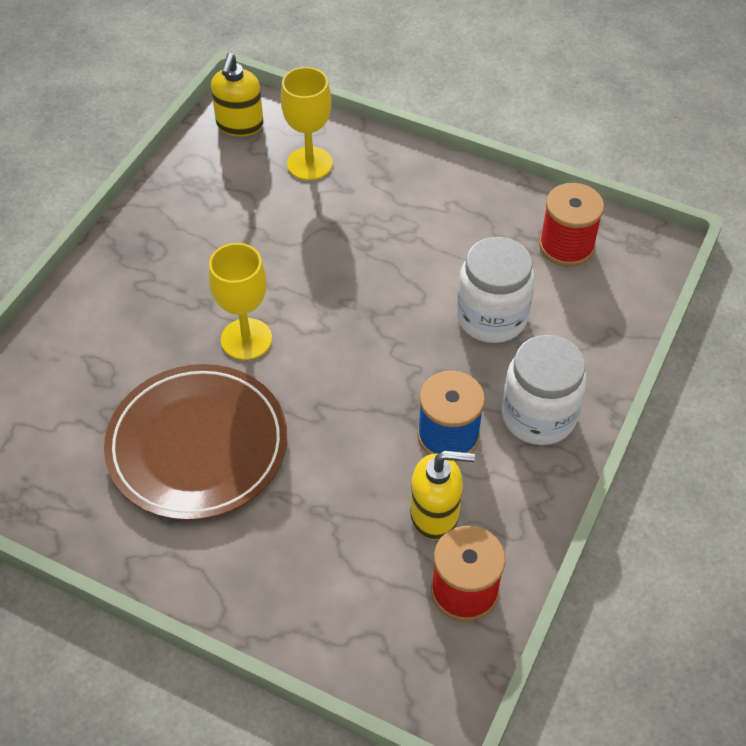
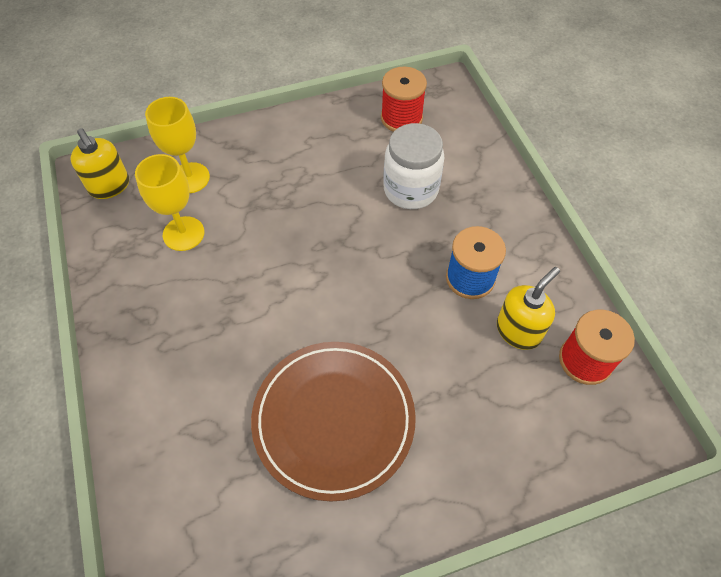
camera: 45 degrees left, 5 degrees up
(246, 339) = (282, 322): yellow goblet -> yellow goblet (183, 233)
(538, 416) = (501, 225): white jar -> none

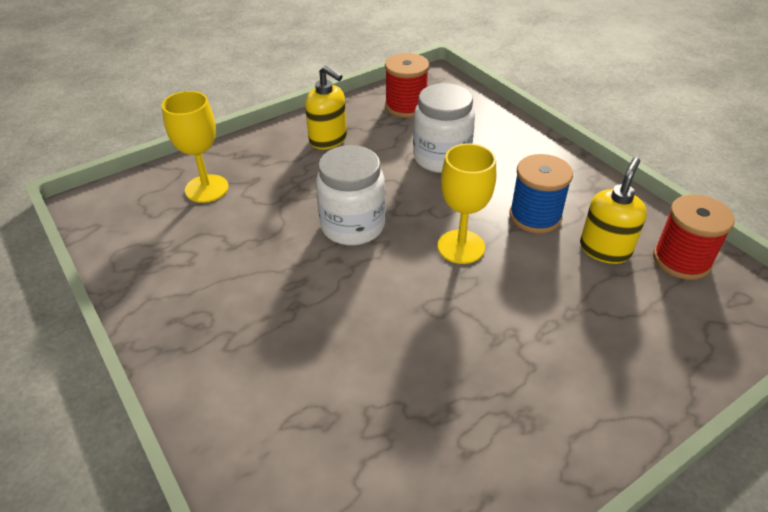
camera: 15 degrees left, 15 degrees down
(110, 186) = (117, 211): yellow soap dispenser -> yellow soap dispenser (328, 139)
(183, 233) = (217, 237): yellow goblet -> yellow goblet (461, 247)
(301, 249) = (352, 226): none -> white jar
(333, 420) = (456, 371): brown plate -> none

